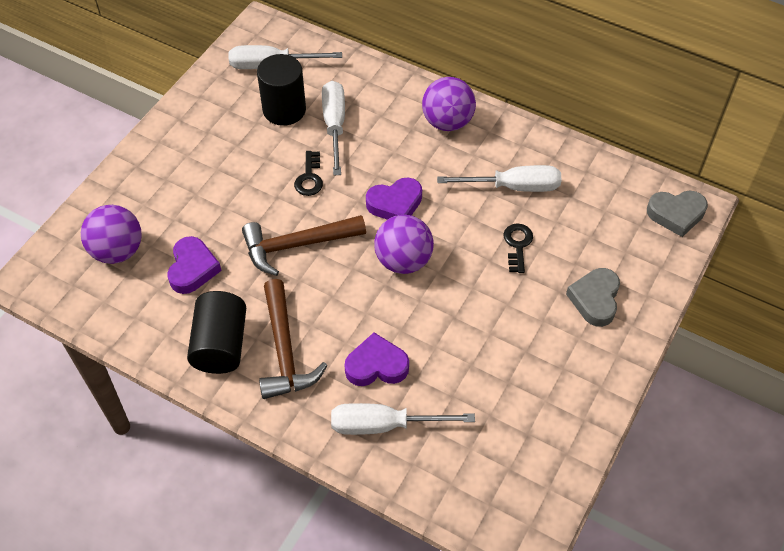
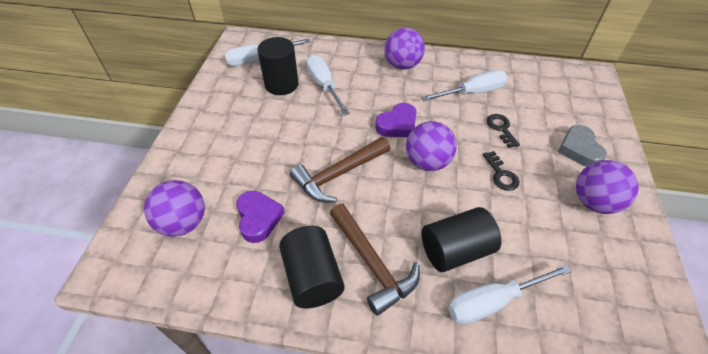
camera: 20 degrees left, 5 degrees down
(309, 178) = (323, 124): black key -> black key (501, 174)
(376, 365) = (455, 250): purple heart -> black cylinder
(564, 364) = (594, 202): none -> purple ball
(676, 214) = (586, 82): grey heart -> none

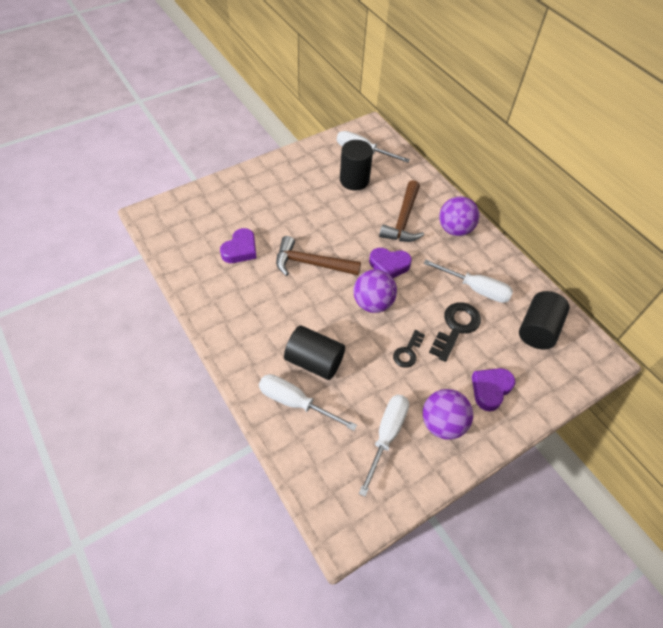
camera: 45 degrees right, 5 degrees up
(183, 223) = (204, 220): purple ball -> none
(312, 277) = (227, 302): black cylinder -> black cylinder (538, 329)
(324, 85) = (380, 202): white screwdriver -> white screwdriver (386, 435)
(372, 263) = (263, 324): brown hammer -> brown hammer (403, 220)
(501, 128) = (456, 328): black key -> black key, size x1.65
(579, 149) = (490, 389): grey heart -> purple heart

